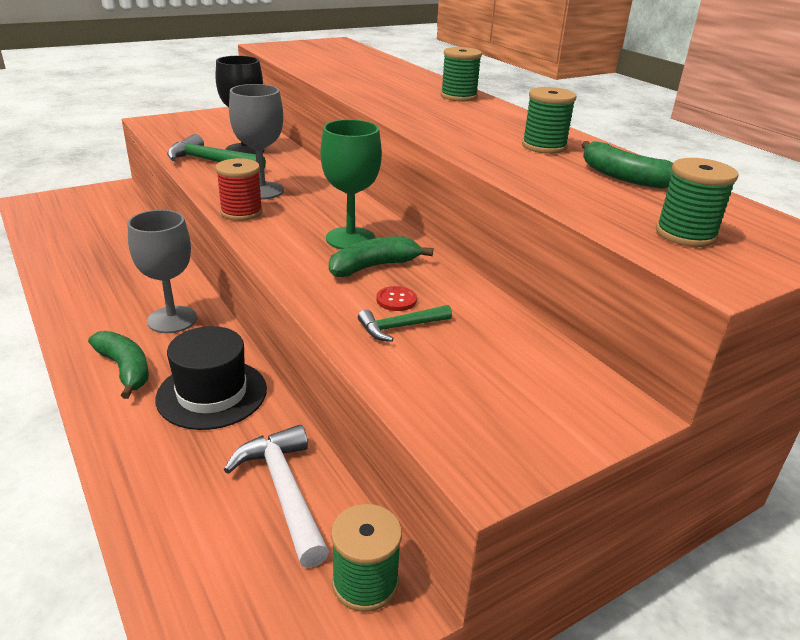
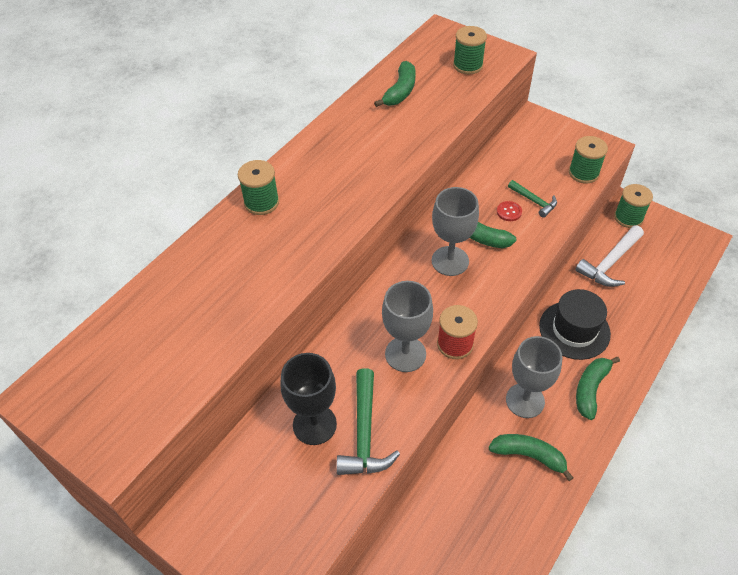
camera: 110 degrees left, 20 degrees up
(117, 300) = (529, 456): none -> green banana
(350, 239) = (450, 261): green goblet -> grey goblet
(544, 146) = (367, 130): green spool -> green spool (583, 173)

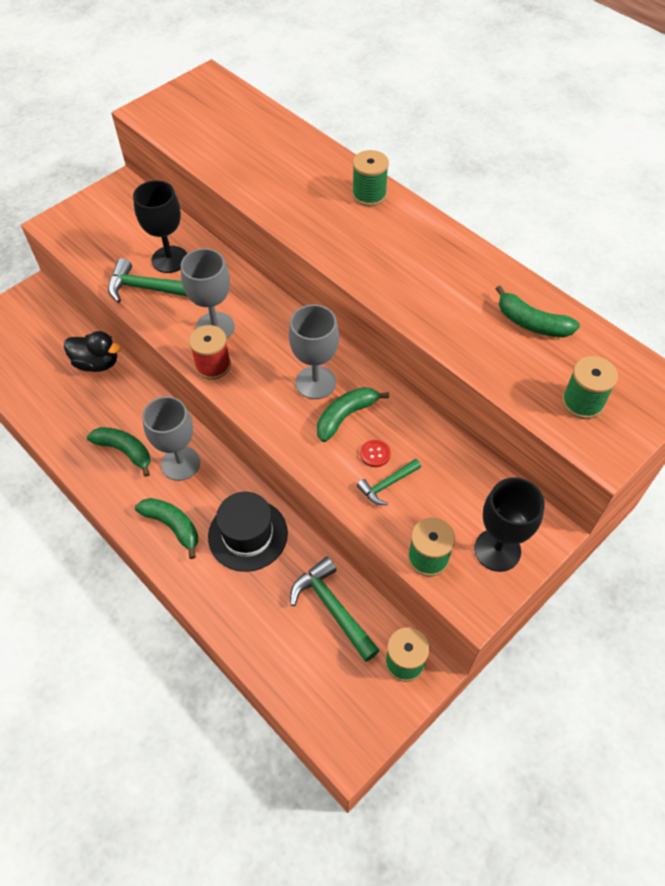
camera: 100 degrees right, 5 degrees up
(425, 525) = (97, 363): none -> black duck
(529, 456) = (125, 451): green banana -> green banana turned 90 degrees counterclockwise
(560, 140) = (497, 550): none -> black goblet
(610, 263) = (332, 608): white hammer -> green hammer

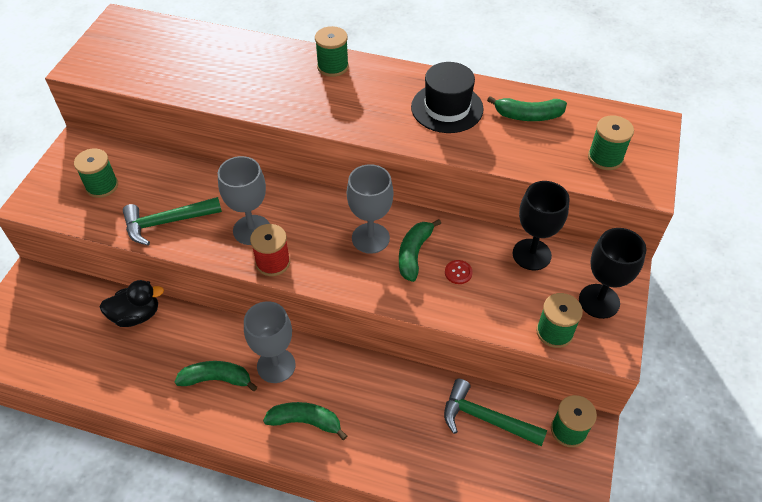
camera: 30 degrees left, 5 degrees down
(118, 232) = (102, 186): none -> green spool
(170, 259) = (169, 190): black goblet -> black goblet (531, 254)
(248, 535) = (376, 396): black hat -> black hat (447, 108)
(387, 485) = (484, 292): green hammer -> none

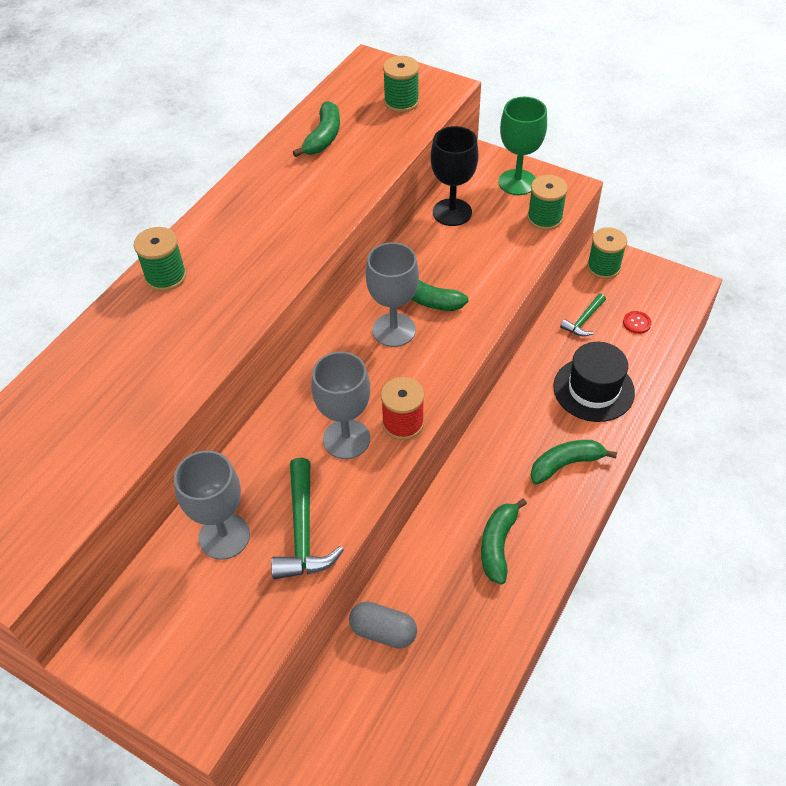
camera: 75 degrees left, 0 degrees up
(102, 186) = (204, 612): green spool -> none
(136, 315) = (383, 631): black duck -> grey capsule
(276, 365) = (491, 483): grey goblet -> grey goblet (224, 536)
(306, 422) = (565, 464): green banana -> green banana turned 45 degrees clockwise
(447, 108) = (285, 192): black hat -> black hat (593, 389)
(458, 272) = (460, 269): red button -> red button (636, 323)
(486, 419) = (584, 320): green hammer -> green hammer, size x0.59
(599, 301) = (517, 182): black goblet -> green goblet

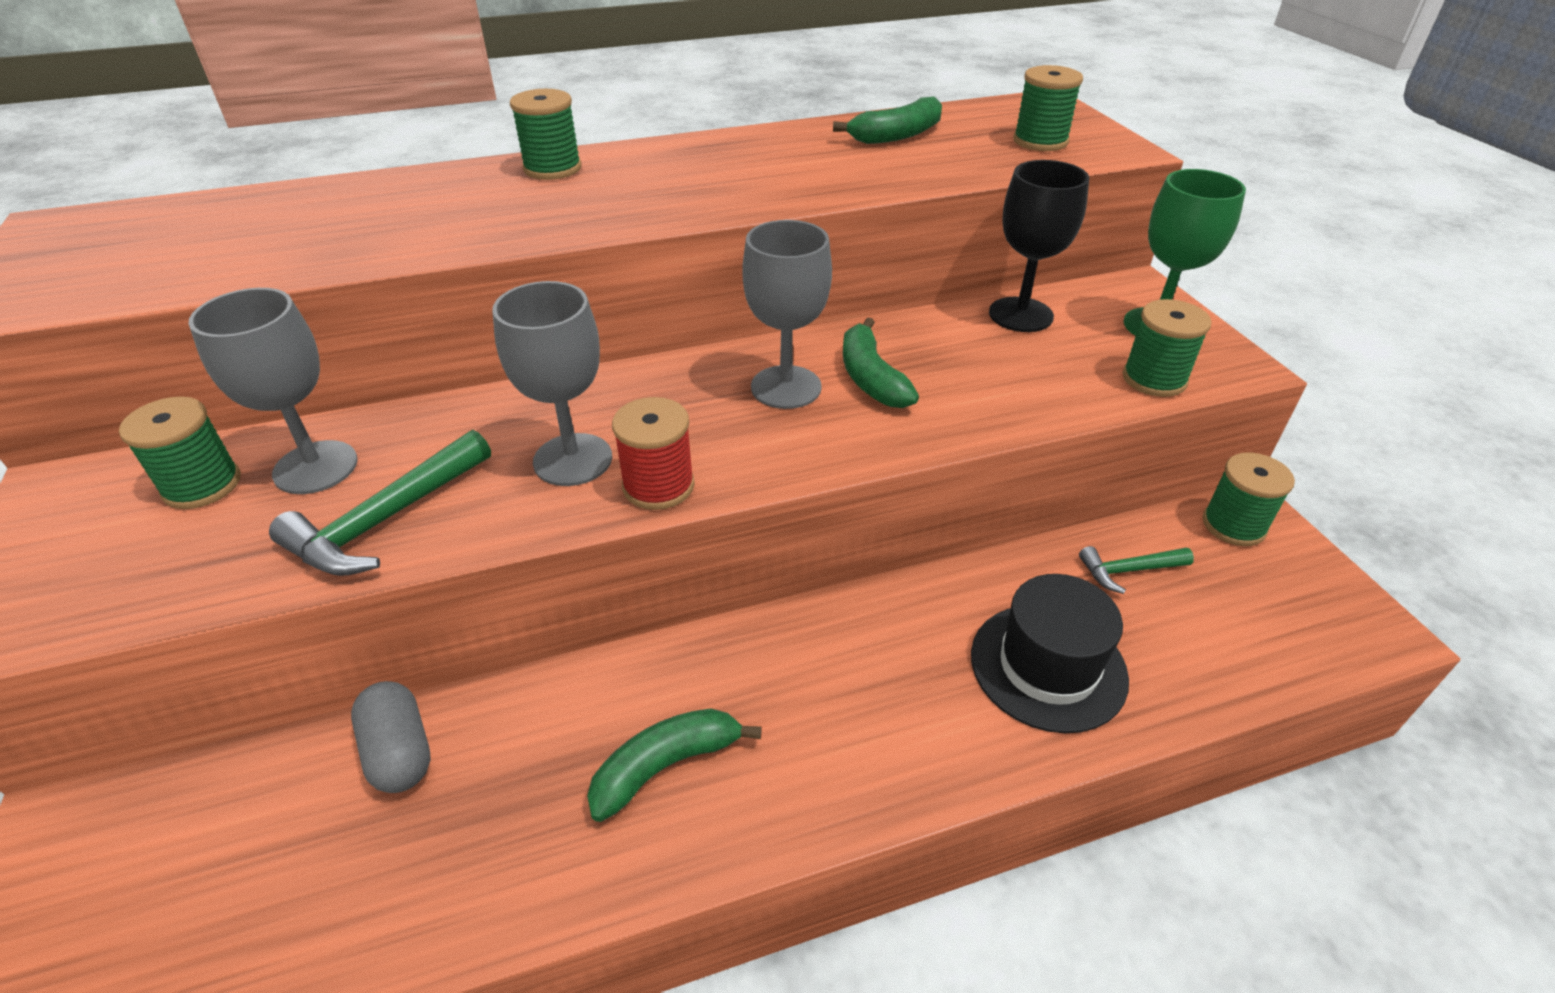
camera: 40 degrees right, 10 degrees down
(179, 588) = (202, 485): none -> green spool
(565, 464) = (889, 735): green banana -> none
(636, 323) = (1220, 625): red button -> none

